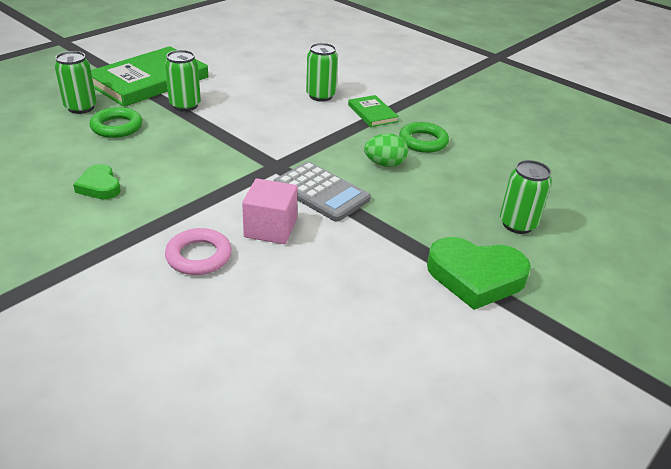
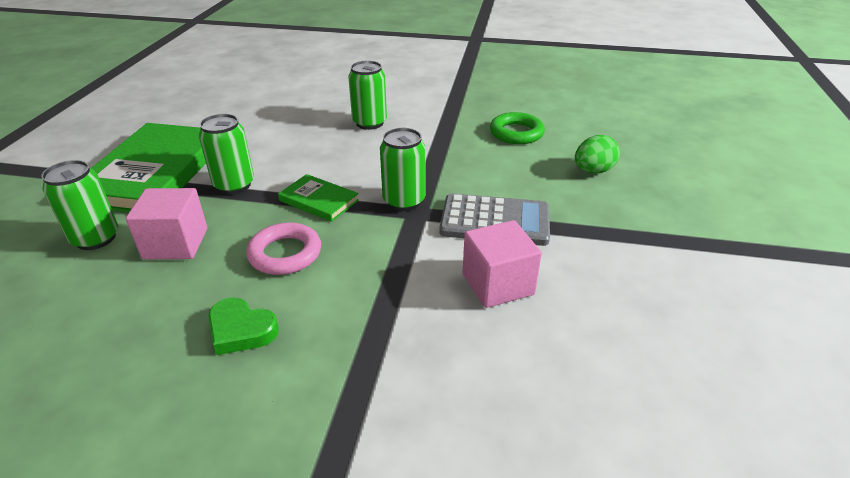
camera: 30 degrees left, 0 degrees up
(117, 127) = (176, 243): green ring -> pink cube
(199, 256) = (467, 357): pink ring -> pink ring (285, 254)
(372, 113) = (439, 123): green book -> green book (319, 200)
(384, 164) = (513, 167): green egg -> green egg (593, 171)
(475, 277) = (722, 241): green heart -> none
(517, 224) = (684, 177): green can -> green can (404, 201)

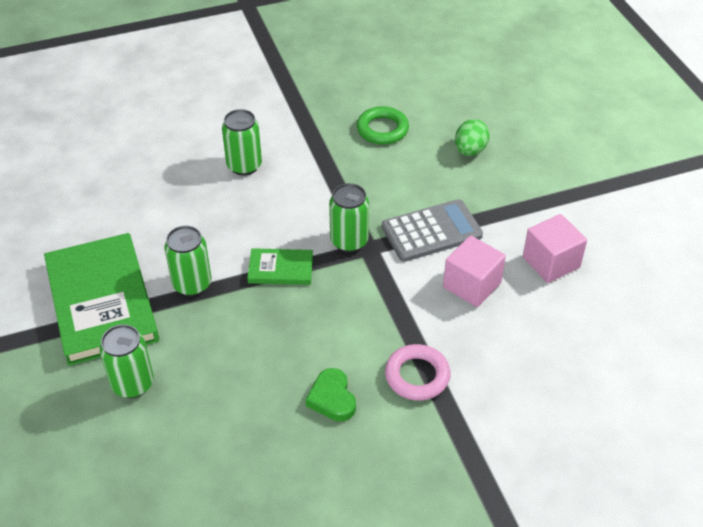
camera: 30 degrees left, 10 degrees up
(176, 243) = (206, 358): pink cube -> pink cube (551, 262)
(241, 330) = (332, 398): green heart -> green heart turned 75 degrees clockwise
(285, 254) = (302, 328): pink ring -> pink ring (417, 376)

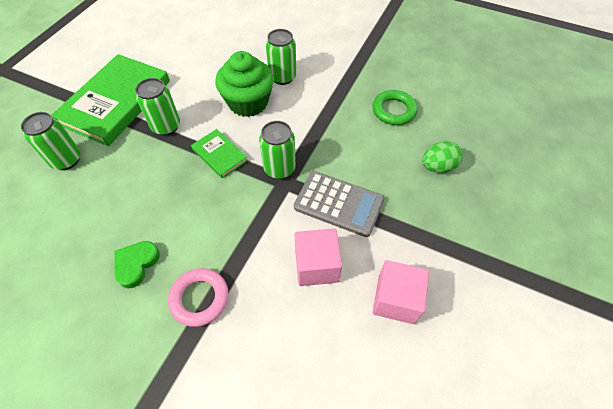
camera: 45 degrees right, 10 degrees up
(243, 209) = (248, 102): none -> green cupcake

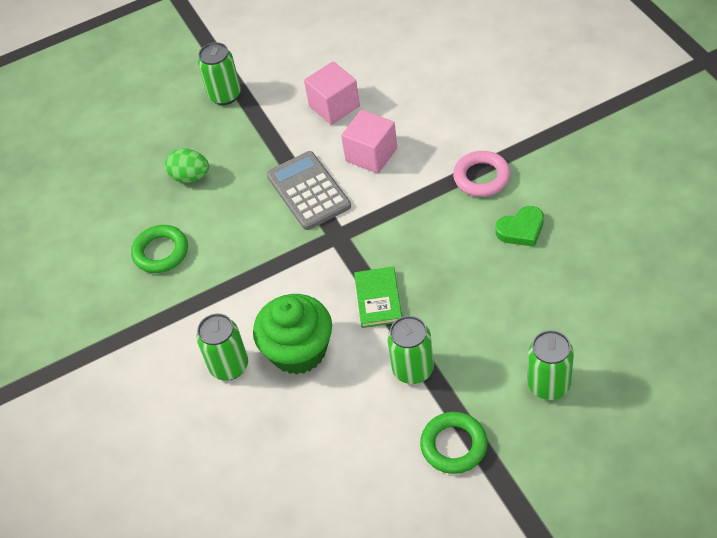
camera: 135 degrees left, 5 degrees down
(116, 102) = (454, 445): green book -> green ring
(279, 168) = (331, 251): green can -> green can (225, 95)

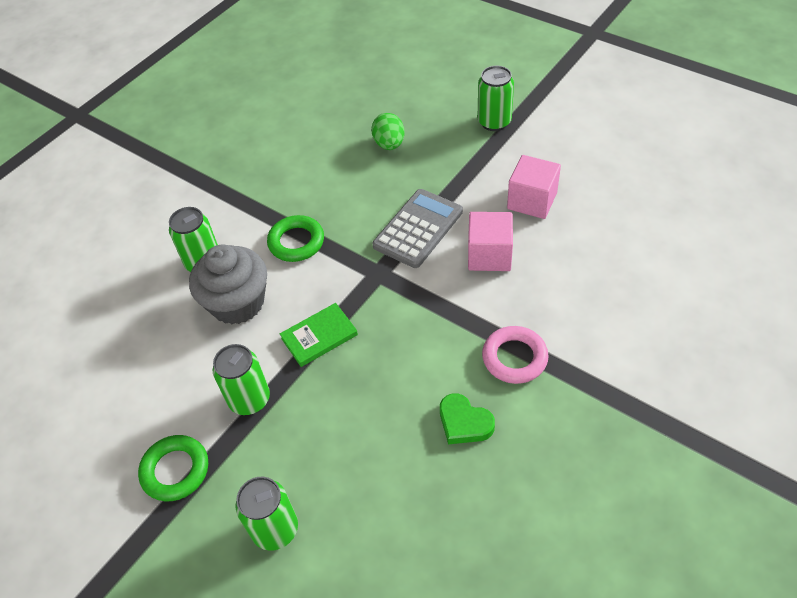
camera: 60 degrees right, 0 degrees up
(161, 252) = (300, 164): green ring -> green ring (296, 242)
(298, 351) = (237, 302): green cupcake -> grey cupcake

